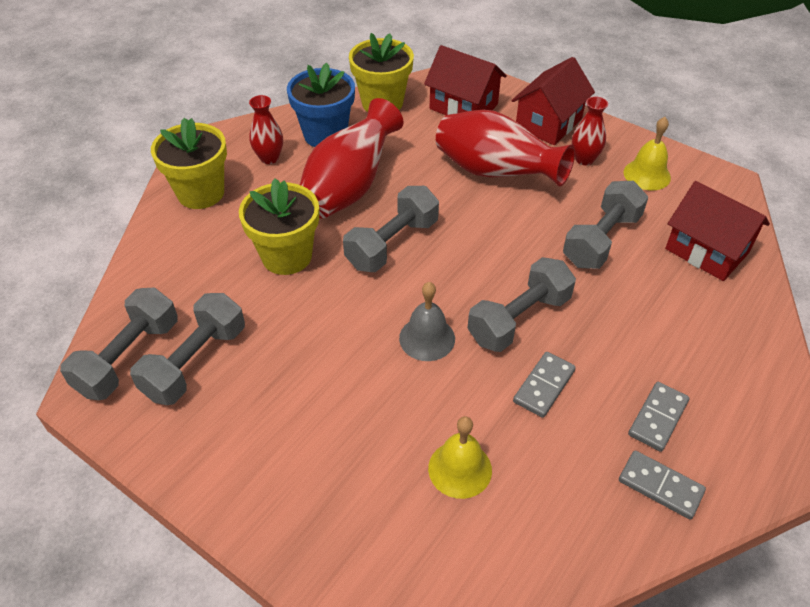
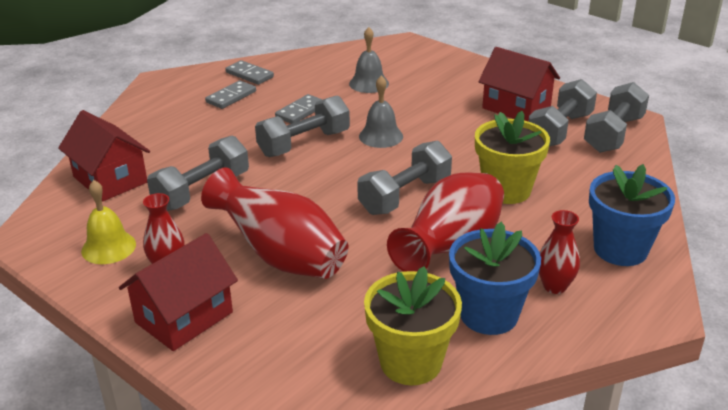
camera: 175 degrees left, 15 degrees down
(201, 193) = (620, 249): yellow flower pot -> blue flower pot
(460, 469) = (369, 83): yellow bell -> grey bell
(463, 106) = (291, 350): red house -> red house (516, 107)

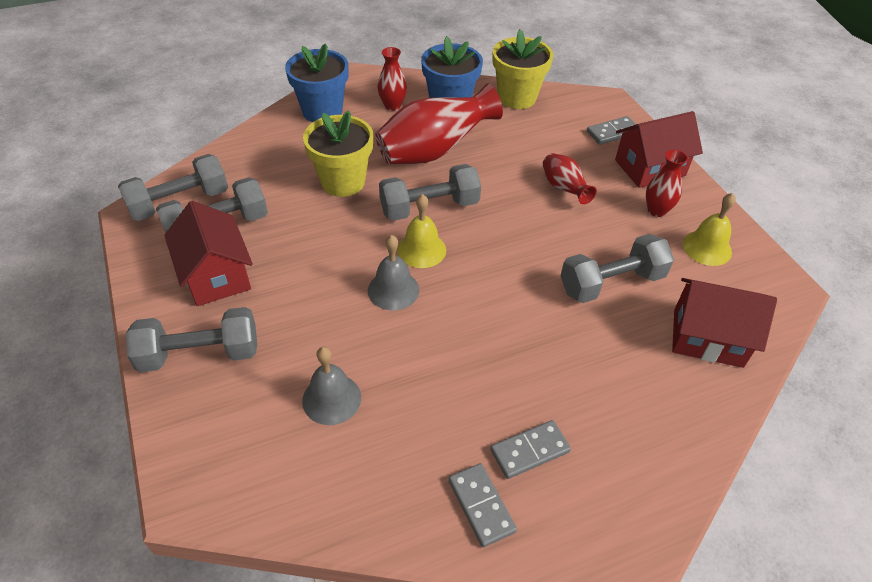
camera: 155 degrees left, 15 degrees up
(110, 180) = (707, 337): red house -> red house turned 60 degrees counterclockwise
(281, 256) = (564, 189): red vase -> red vase, size x0.52
(301, 111) = (454, 373): grey domino -> grey domino (612, 132)
(304, 143) = (480, 311): grey dumbbell -> grey dumbbell (200, 354)
(382, 164) = (421, 250): none -> yellow bell

